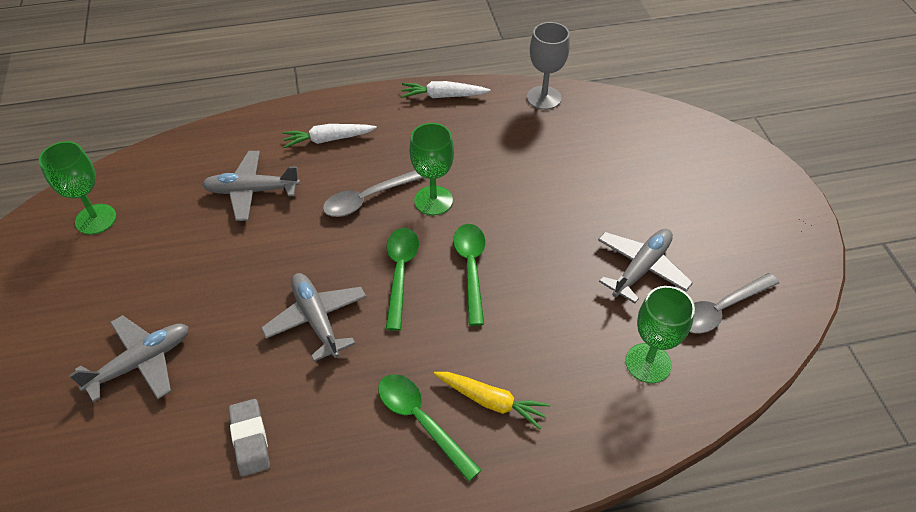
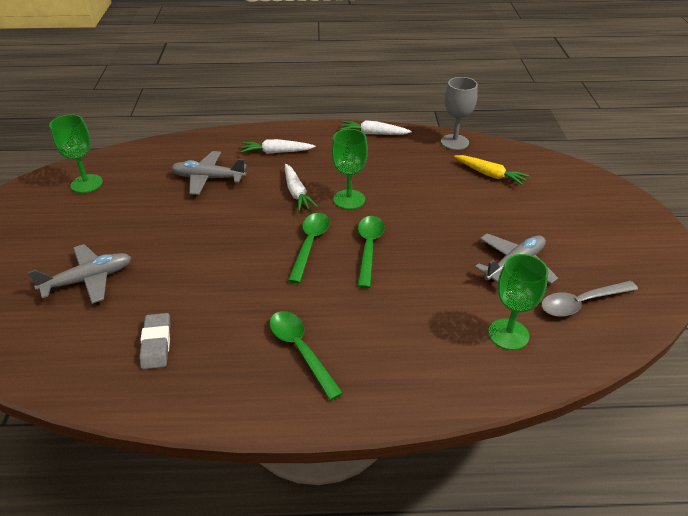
camera: 10 degrees right, 10 degrees down
(316, 319) = (234, 268): grey plane -> none
(367, 199) = (296, 193): grey spoon -> white carrot
(491, 401) = (363, 344): yellow carrot -> yellow carrot (489, 174)

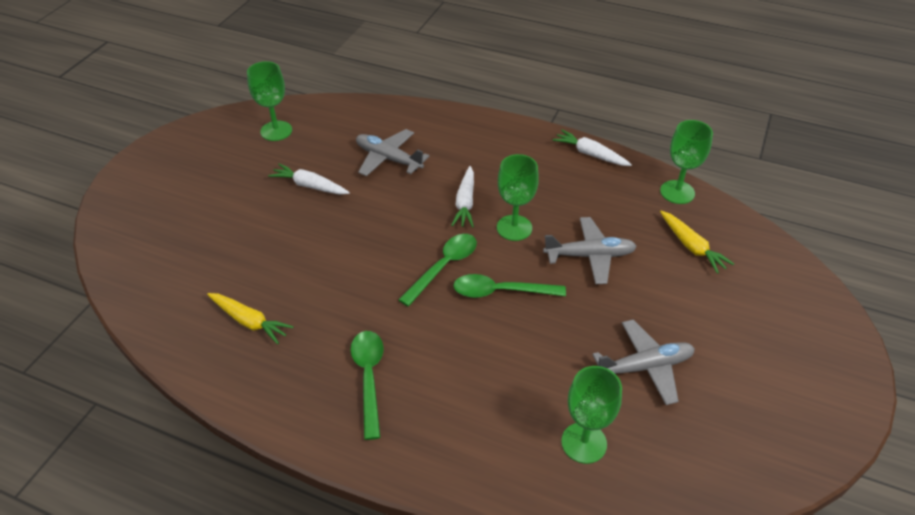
camera: 25 degrees right, 5 degrees up
(89, 279) = (227, 235): grey plane -> grey plane (590, 256)
(156, 344) = (249, 321): grey eraser -> yellow carrot
(276, 152) = (472, 147): white carrot -> white carrot (310, 186)
(369, 248) = (500, 291): green spoon -> green spoon turned 120 degrees counterclockwise
(454, 142) = (677, 192): grey goblet -> green goblet
(581, 303) = (690, 439): grey spoon -> none

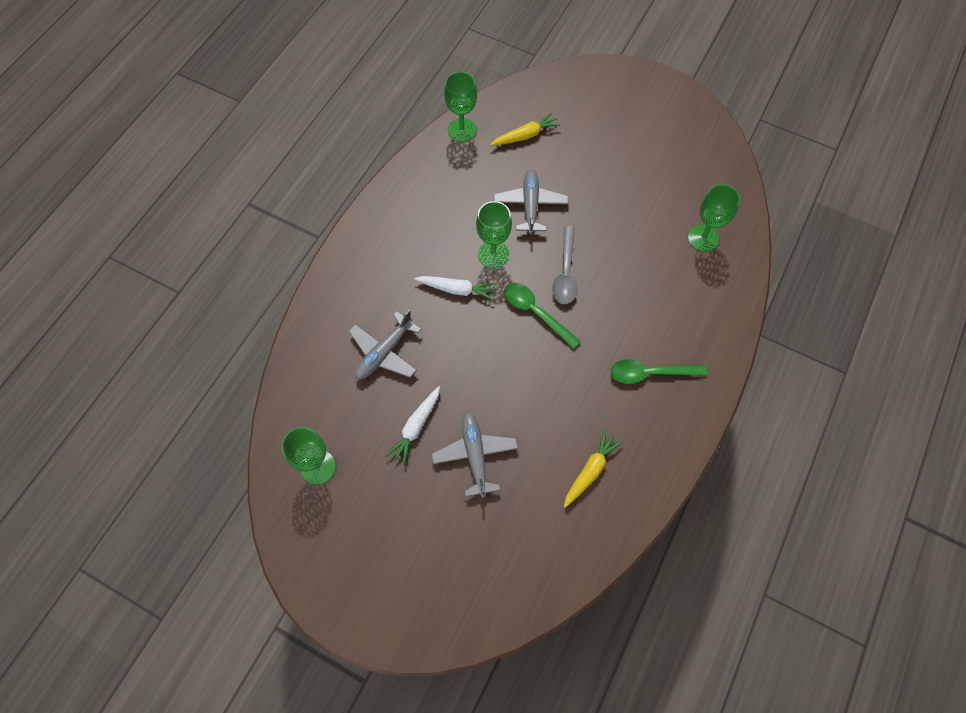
camera: 85 degrees left, 20 degrees up
(500, 291) = (565, 273): green spoon -> grey spoon
(590, 154) = (403, 182): white carrot -> none
(645, 367) = (640, 190): grey plane -> grey plane (475, 455)

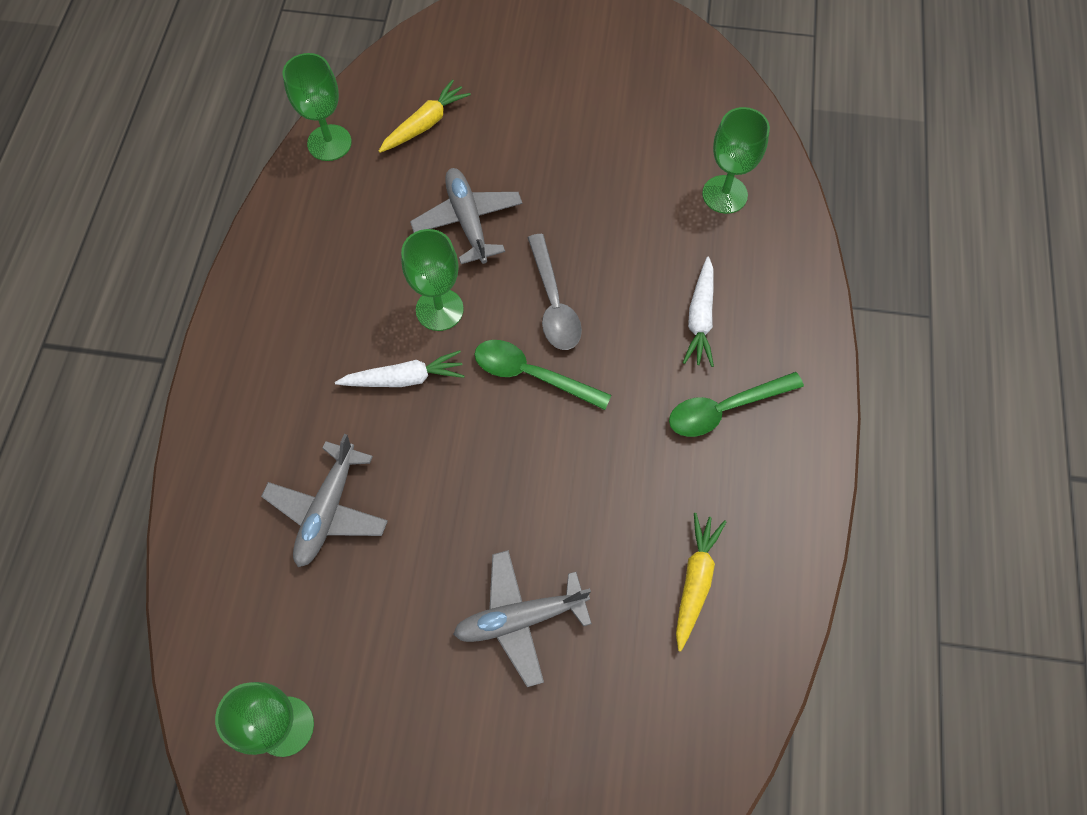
camera: 20 degrees left, 0 degrees up
(416, 427) = (416, 608): white carrot -> white carrot (700, 318)
(475, 455) = (520, 618): grey plane -> grey plane turned 75 degrees counterclockwise

